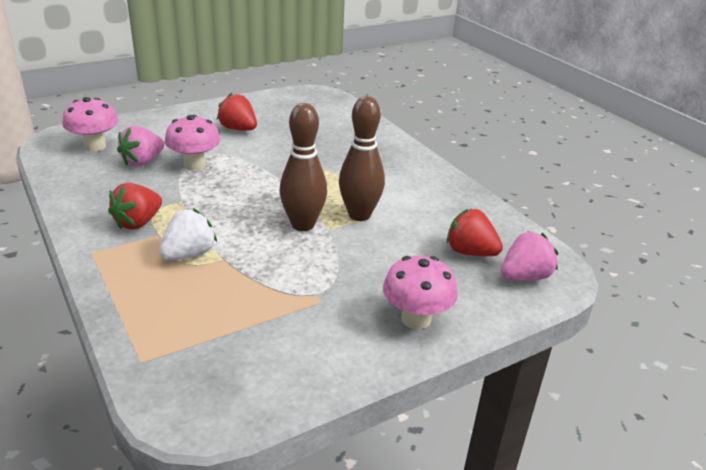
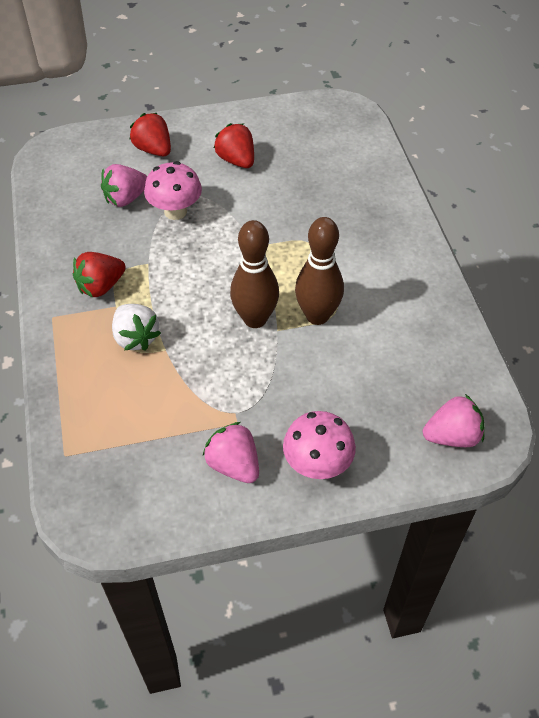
camera: 20 degrees right, 20 degrees up
(95, 146) = (85, 167): pink mushroom -> none
(189, 254) = (136, 337): white strawberry -> white strawberry turned 90 degrees clockwise
(333, 334) = (234, 464): none -> pink strawberry
(470, 252) = (411, 391): red strawberry -> red strawberry (153, 150)

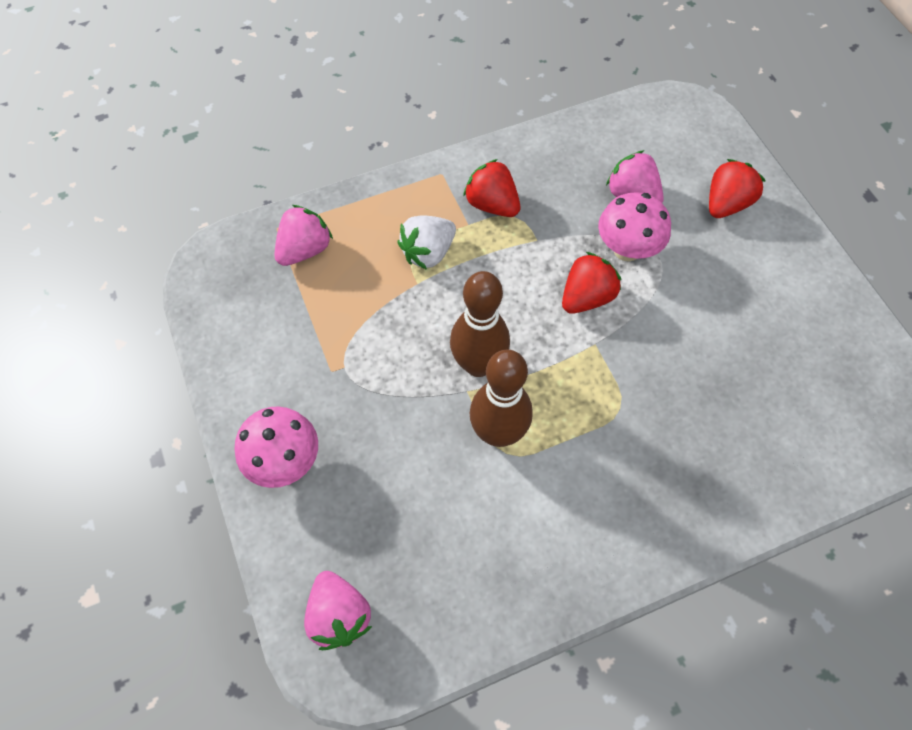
camera: 80 degrees right, 10 degrees up
(234, 464) = (278, 377): pink strawberry -> pink strawberry (305, 250)
(236, 160) = (742, 297): red strawberry -> red strawberry (586, 297)

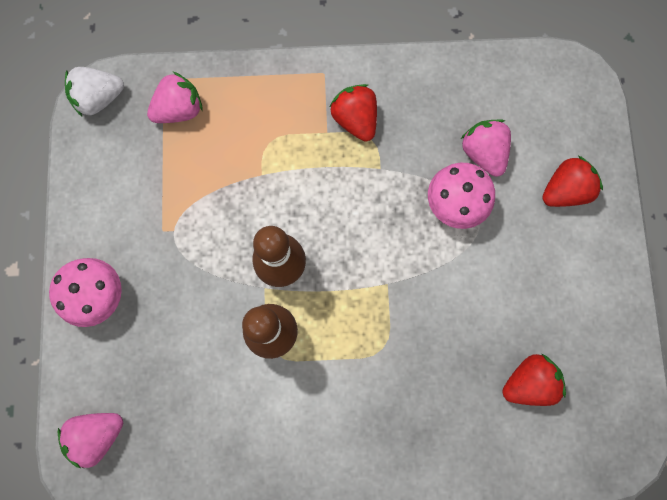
camera: 20 degrees right, 15 degrees up
(339, 615) = (98, 435): pink strawberry -> pink strawberry turned 60 degrees clockwise
(428, 253) = (281, 148): white strawberry -> white strawberry (99, 99)
(586, 297) = (399, 238): red strawberry -> red strawberry (528, 382)

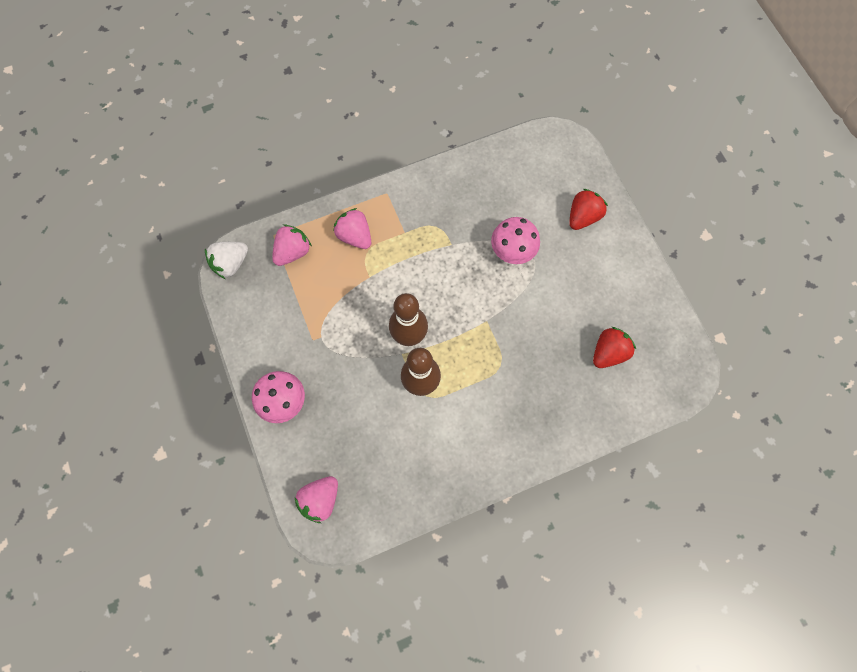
camera: 20 degrees left, 5 degrees down
(355, 120) = (421, 217): red strawberry -> none
(483, 153) = (518, 210): pink strawberry -> pink strawberry (355, 236)

